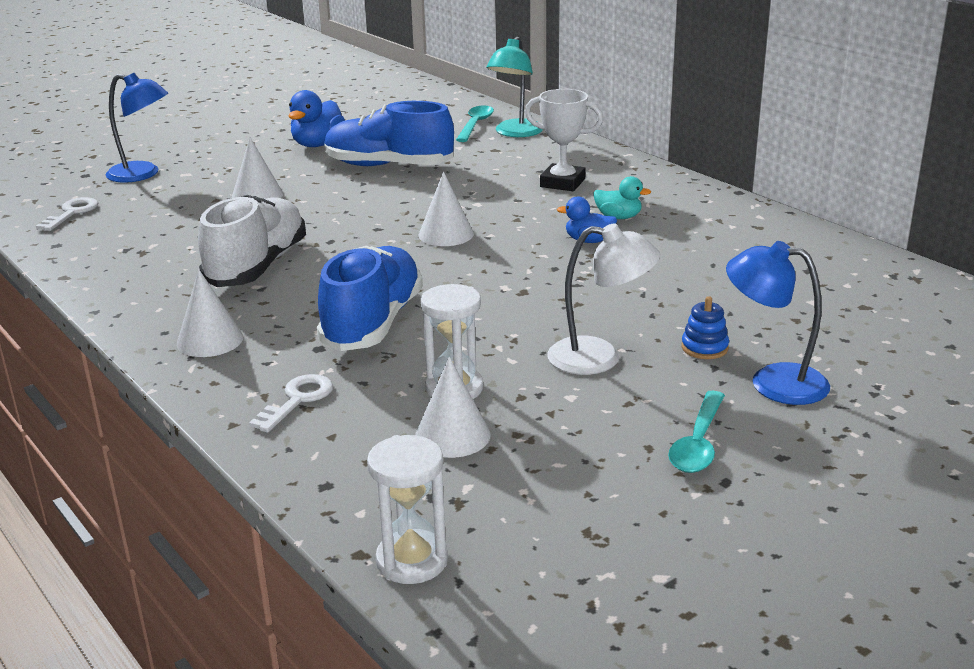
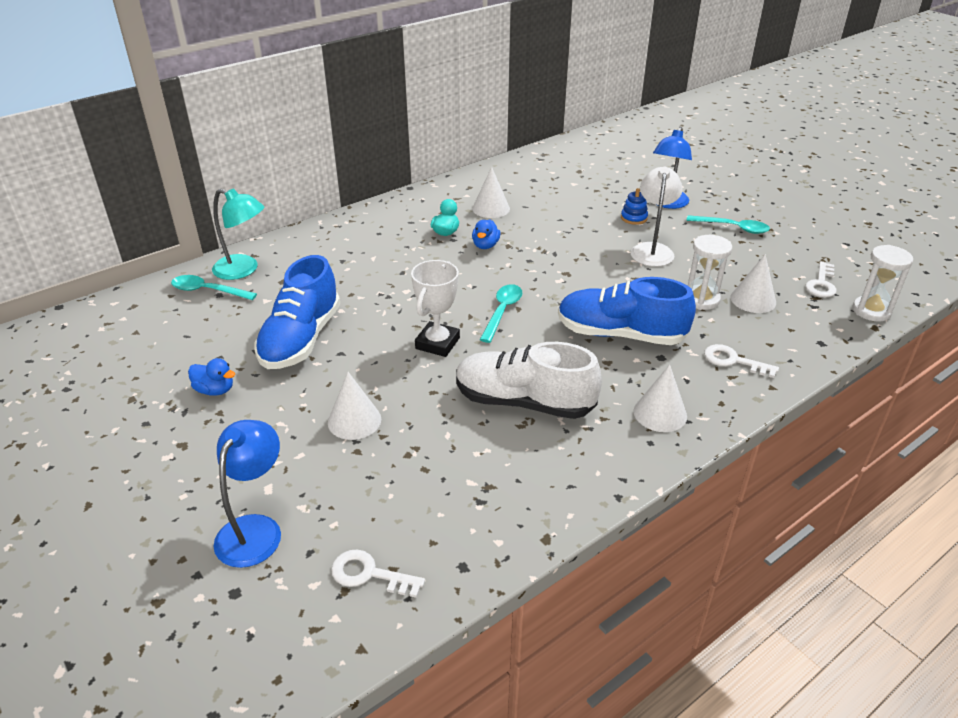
camera: 90 degrees left, 10 degrees up
(318, 144) = (215, 390): blue duck -> blue duck, size x0.63
(430, 253) = (502, 312): none -> turquoise spoon
(446, 234) = (467, 305): white cone -> white cone (491, 208)
(504, 517) = (821, 284): none -> white key
(562, 183) = (373, 251): white trophy -> white trophy (437, 343)

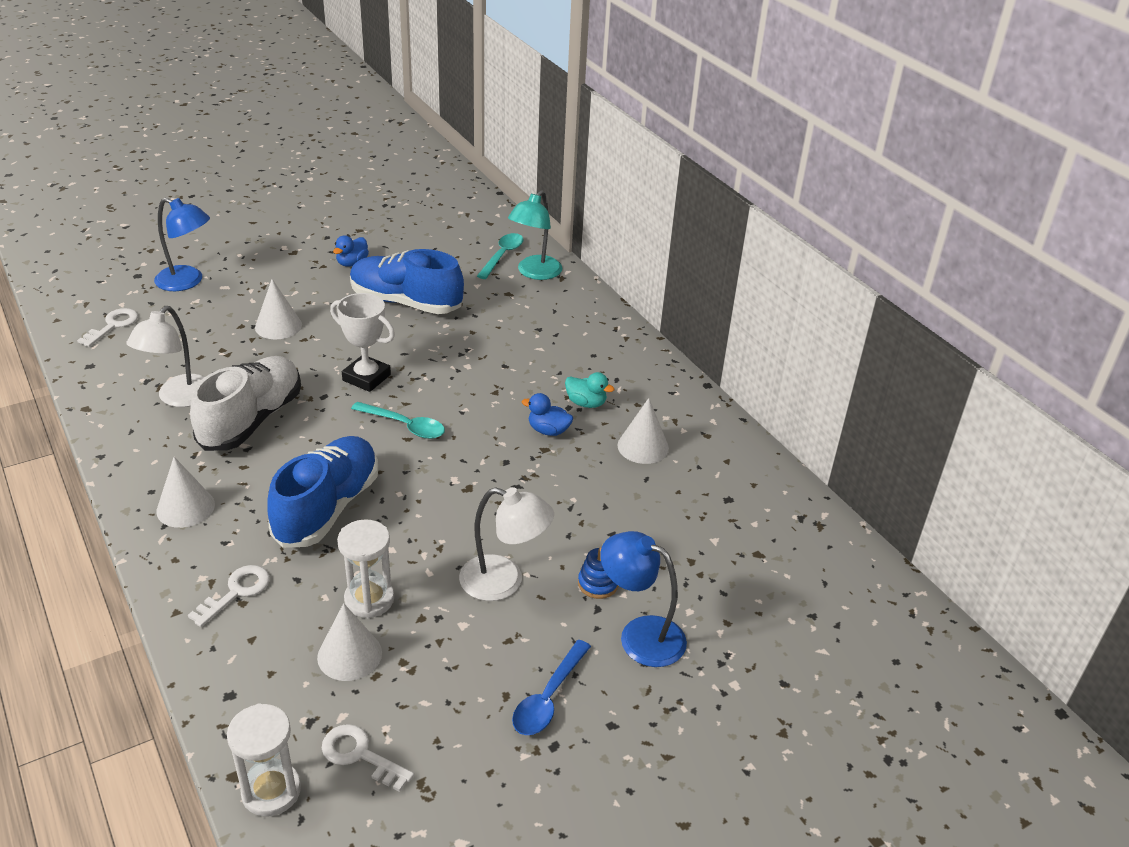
camera: 95 degrees right, 0 degrees up
(505, 464) = (179, 398): none -> white lamp
(733, 228) = (548, 698): turquoise spoon -> blue spoon

